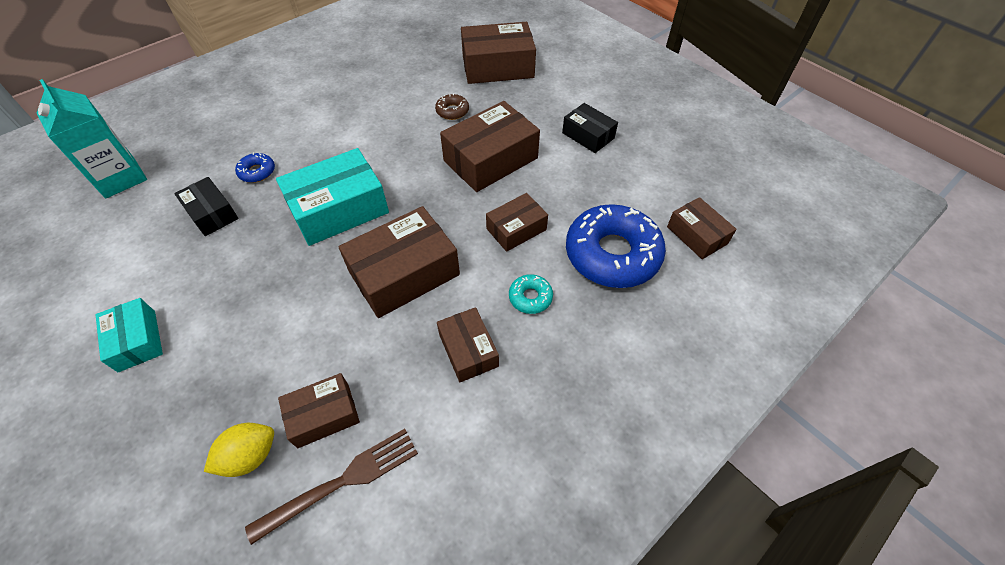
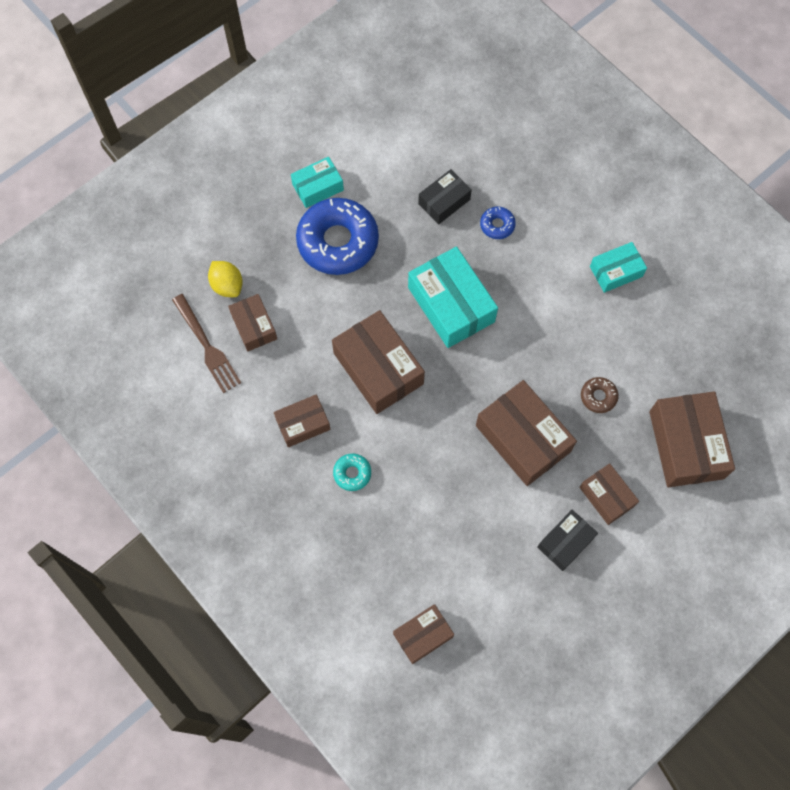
camera: 90 degrees right, 15 degrees up
(120, 178) = (485, 116): turquoise carton -> none
(333, 96) = (616, 271): none -> turquoise box
(516, 229) = (429, 463): brown box -> brown box (606, 496)
(612, 254) = (399, 549): blue donut -> blue donut (338, 242)

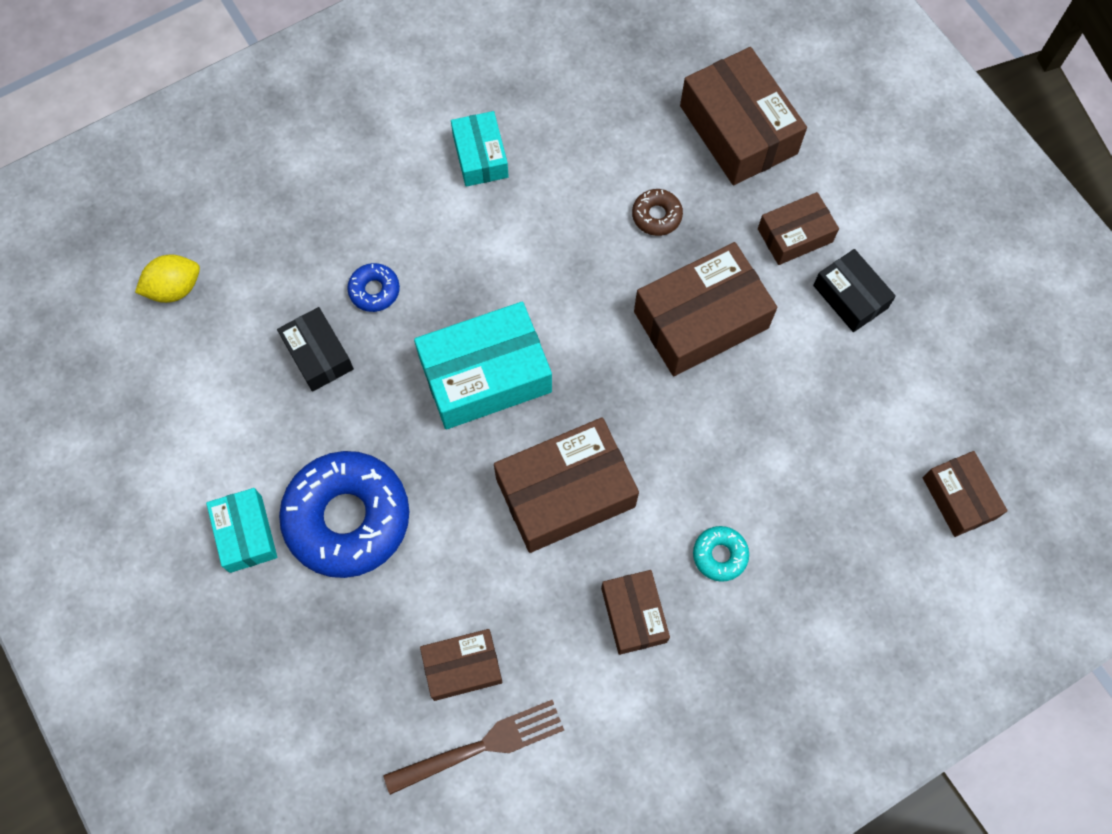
camera: 80 degrees left, 0 degrees up
(227, 285) = (383, 700): yellow lemon -> yellow lemon (175, 288)
(686, 445) = (738, 130): brown box -> brown box turned 60 degrees clockwise

